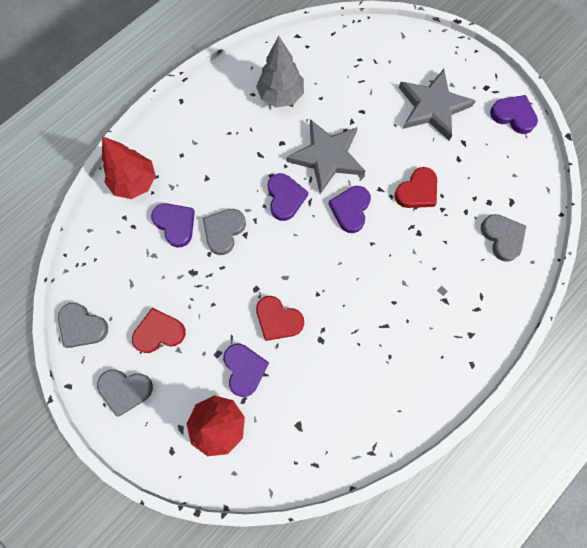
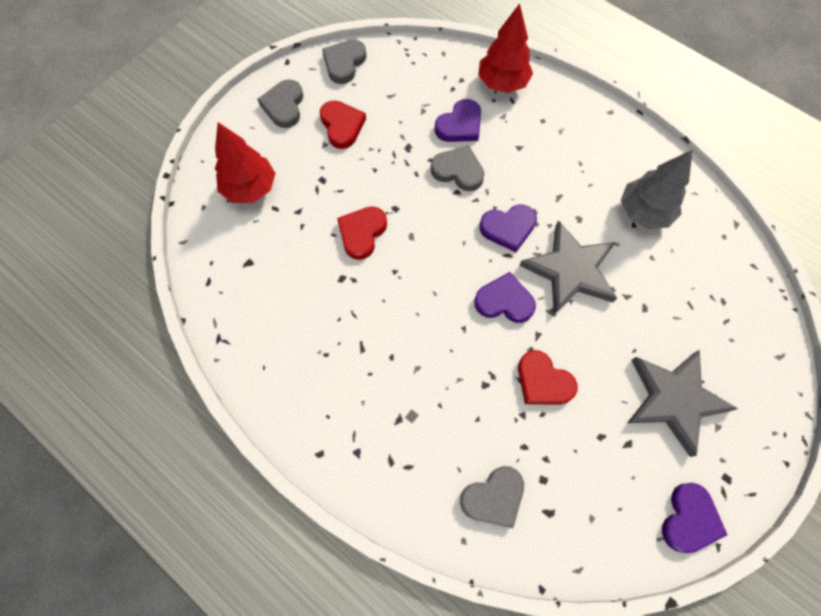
camera: 85 degrees right, 5 degrees down
(244, 369) = (307, 206): purple heart -> none

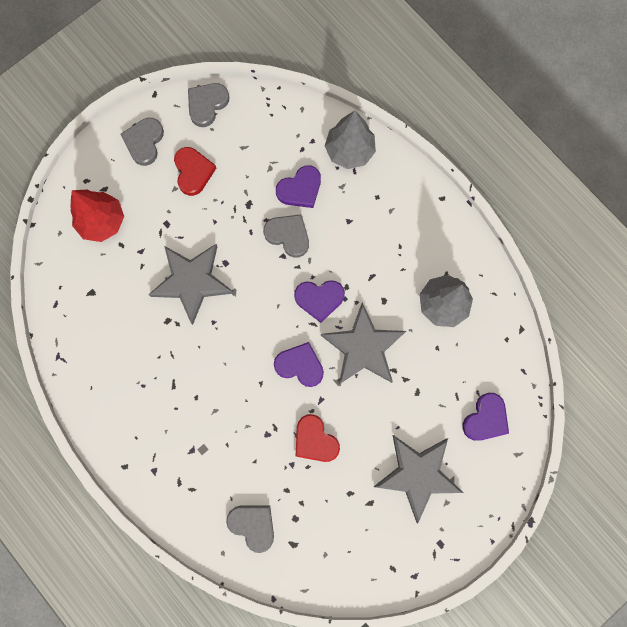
camera: 10 degrees right, 10 degrees up
(362, 233) = (192, 282): red heart -> grey star
(493, 497) = (253, 525): grey heart -> grey heart turned 120 degrees counterclockwise
(502, 83) = (349, 151): red tree -> grey tree
(689, 519) = (400, 569): purple heart -> purple heart (485, 419)

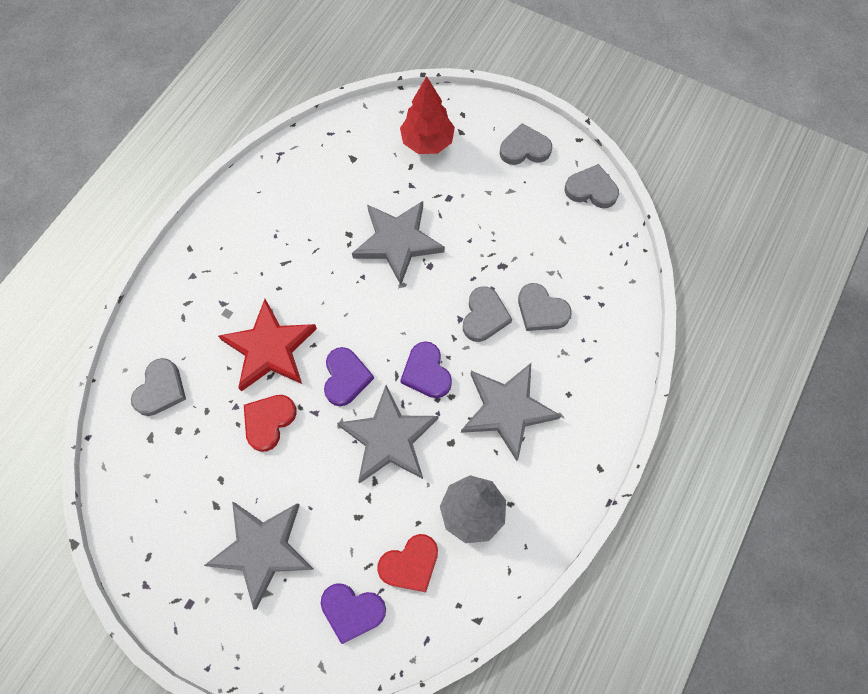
camera: 70 degrees right, 10 degrees down
(193, 172) = (513, 202): red heart -> red heart (410, 564)
(250, 421) = (270, 349): none -> red star
(300, 189) = (541, 310): purple heart -> grey heart
(349, 151) = (608, 346): grey tree -> none
(373, 248) = (507, 410): none -> grey star

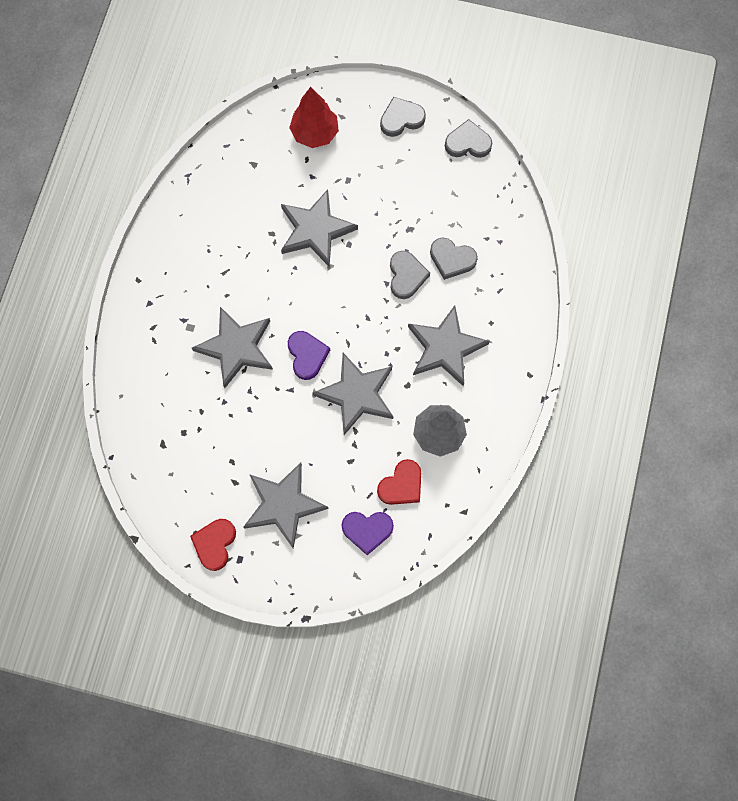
camera: 15 degrees left, 5 degrees up
(161, 389) = (157, 404): grey heart -> none
(269, 421) = (255, 406): red heart -> red heart (214, 544)
(270, 349) = (236, 348): red star -> grey star
(426, 372) = (372, 334): purple heart -> none

